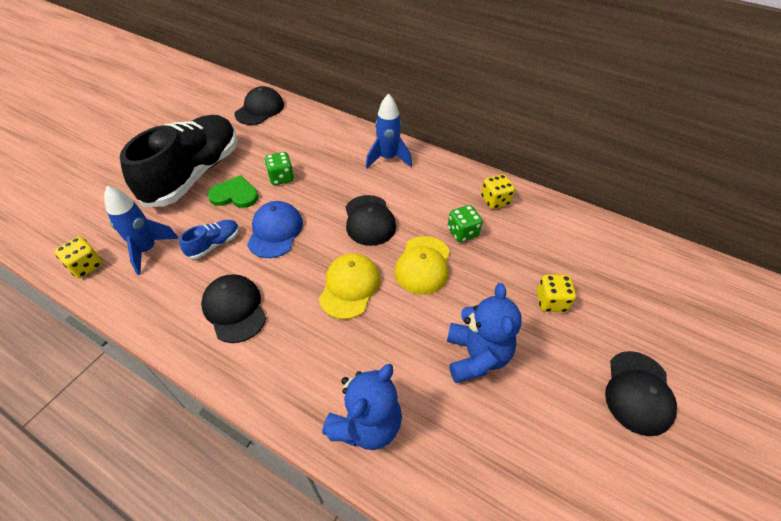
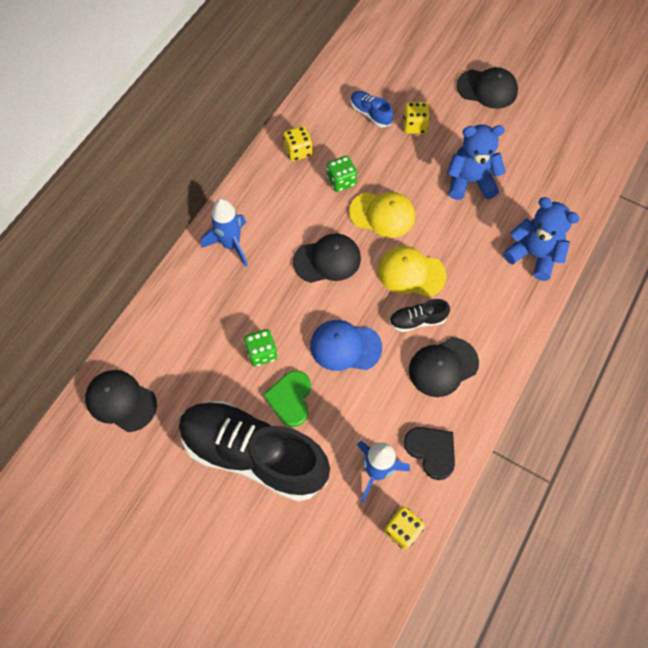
camera: 90 degrees left, 15 degrees up
(149, 293) = (431, 451): none -> black heart
(214, 244) = (365, 403): blue shoe -> blue shoe (370, 114)
(292, 289) = (417, 320): none -> black shoe

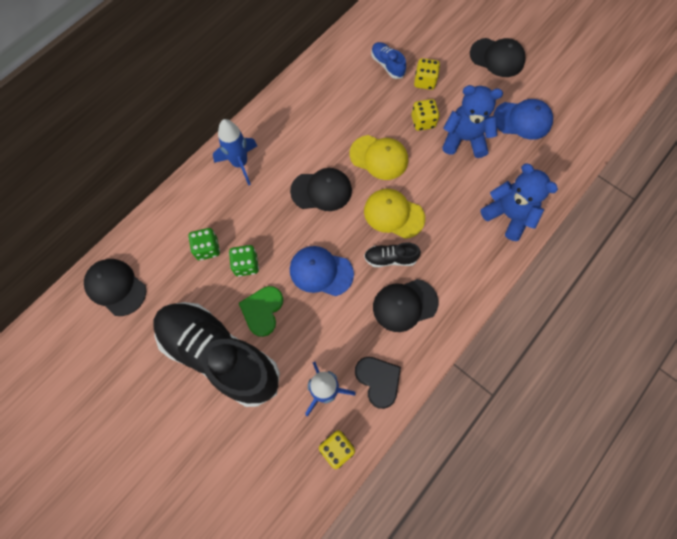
camera: 10 degrees right, 5 degrees up
(298, 151) = (316, 89): yellow dice -> yellow dice (423, 122)
(341, 181) = (349, 122): green dice -> green dice (207, 249)
(527, 151) = (522, 120): none -> blue cap

